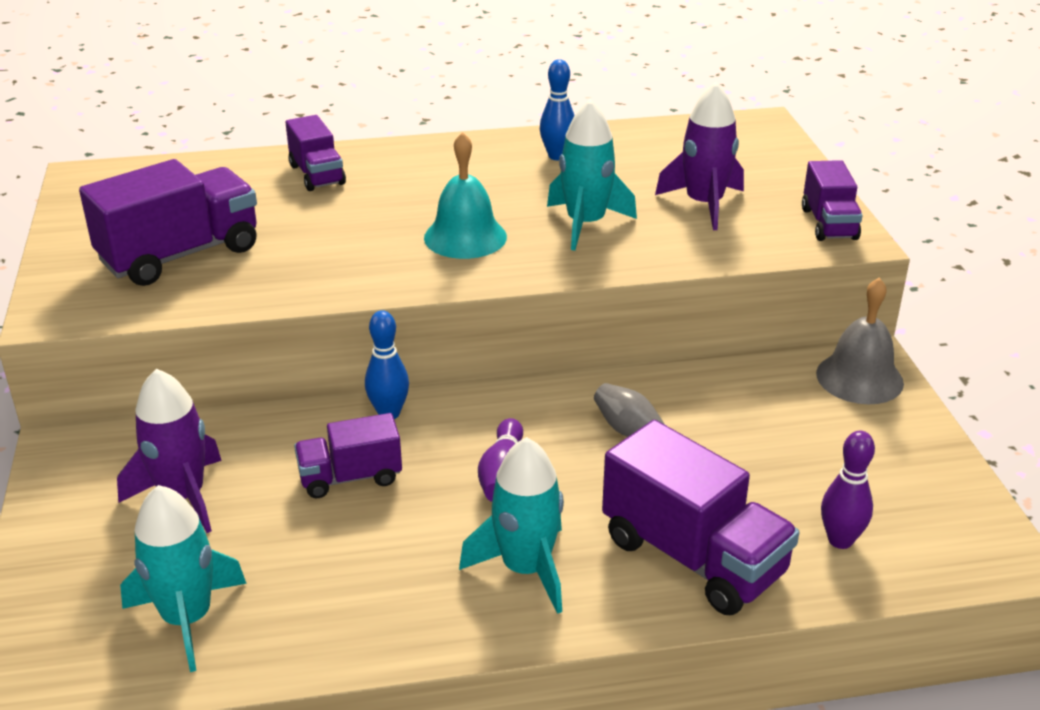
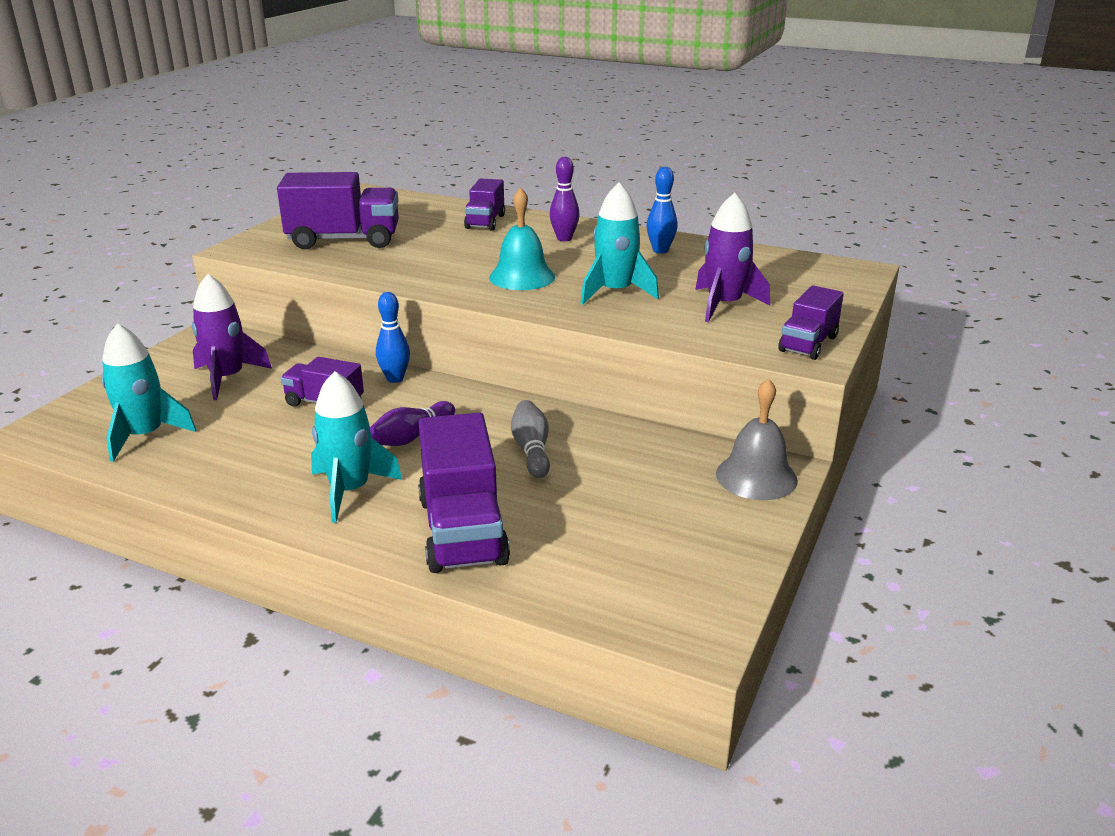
camera: 35 degrees right, 5 degrees down
(840, 540) = (582, 568): purple bowling pin -> purple bowling pin (564, 238)

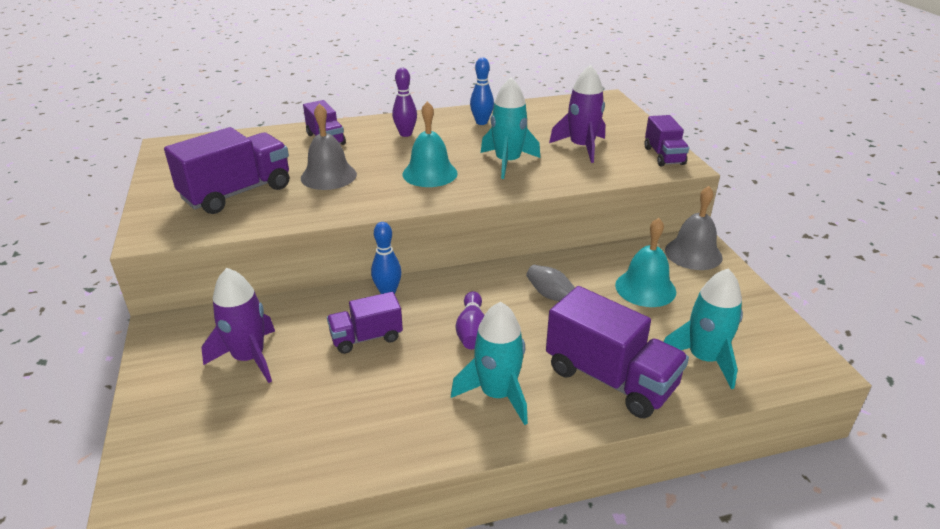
camera: 40 degrees left, 5 degrees up
(145, 436) = (259, 447): turquoise rocket -> turquoise rocket (704, 359)
(433, 251) = (328, 176): none -> grey bell
(638, 481) = (645, 288): none -> turquoise bell

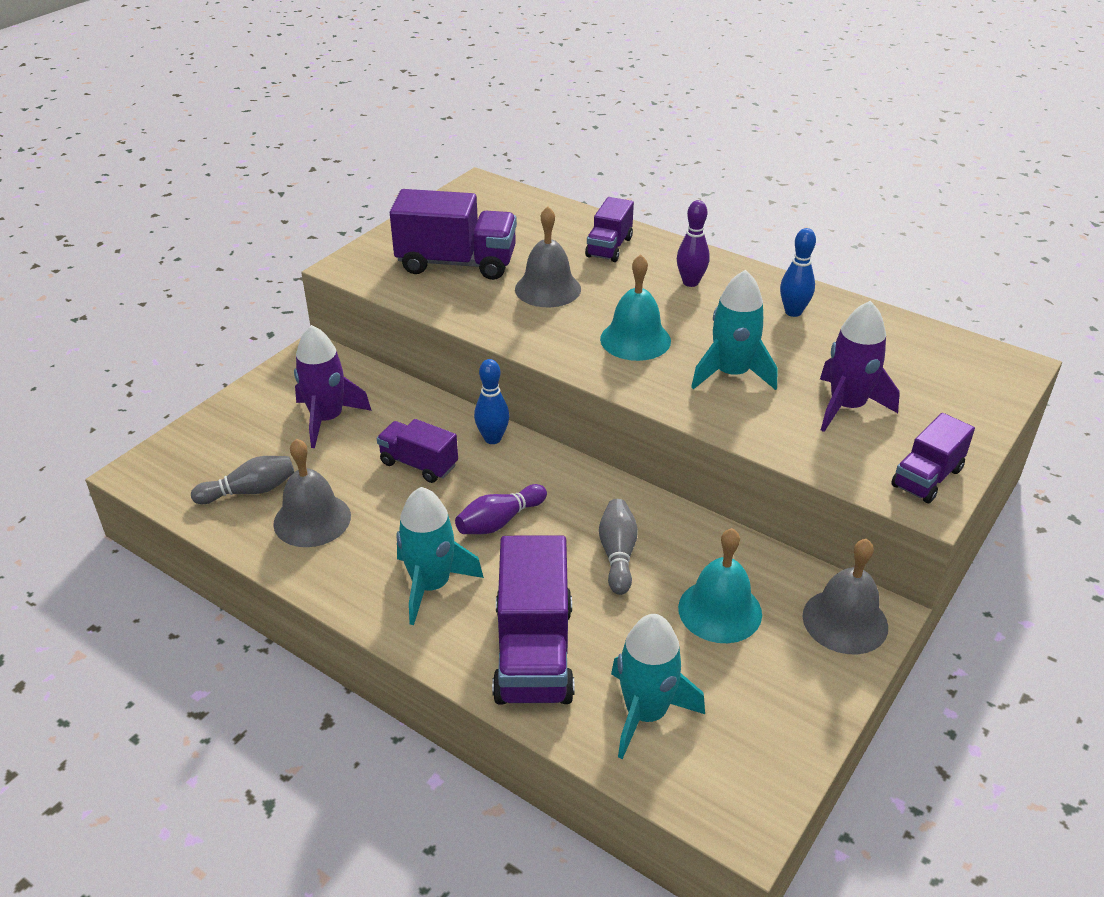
camera: 50 degrees right, 5 degrees up
(268, 444) = (250, 491): none -> grey bowling pin
(351, 423) = (312, 519): none -> grey bell

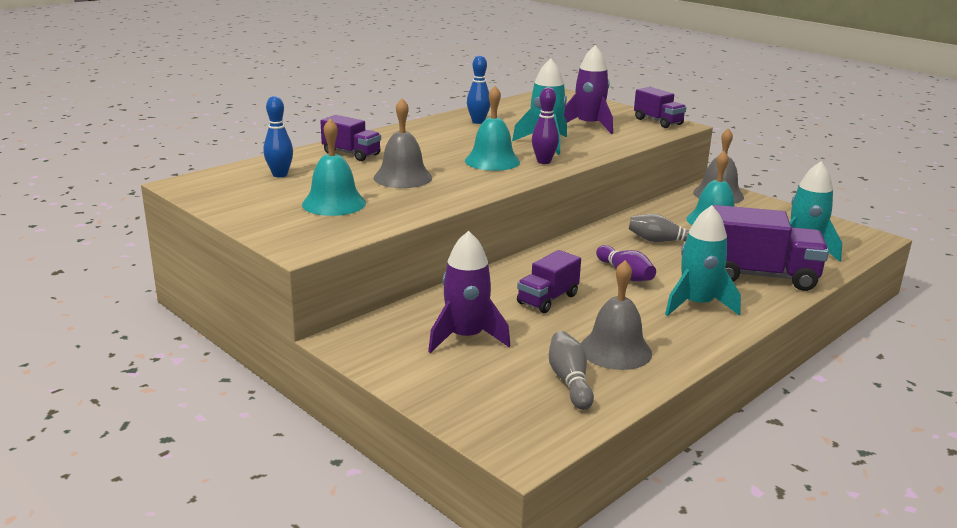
camera: 80 degrees left, 15 degrees down
(456, 263) = (334, 203): purple truck -> turquoise bell
(492, 438) = (521, 268): blue bowling pin -> blue bowling pin (280, 175)
(690, 282) = (423, 139): purple bowling pin -> purple bowling pin (544, 161)

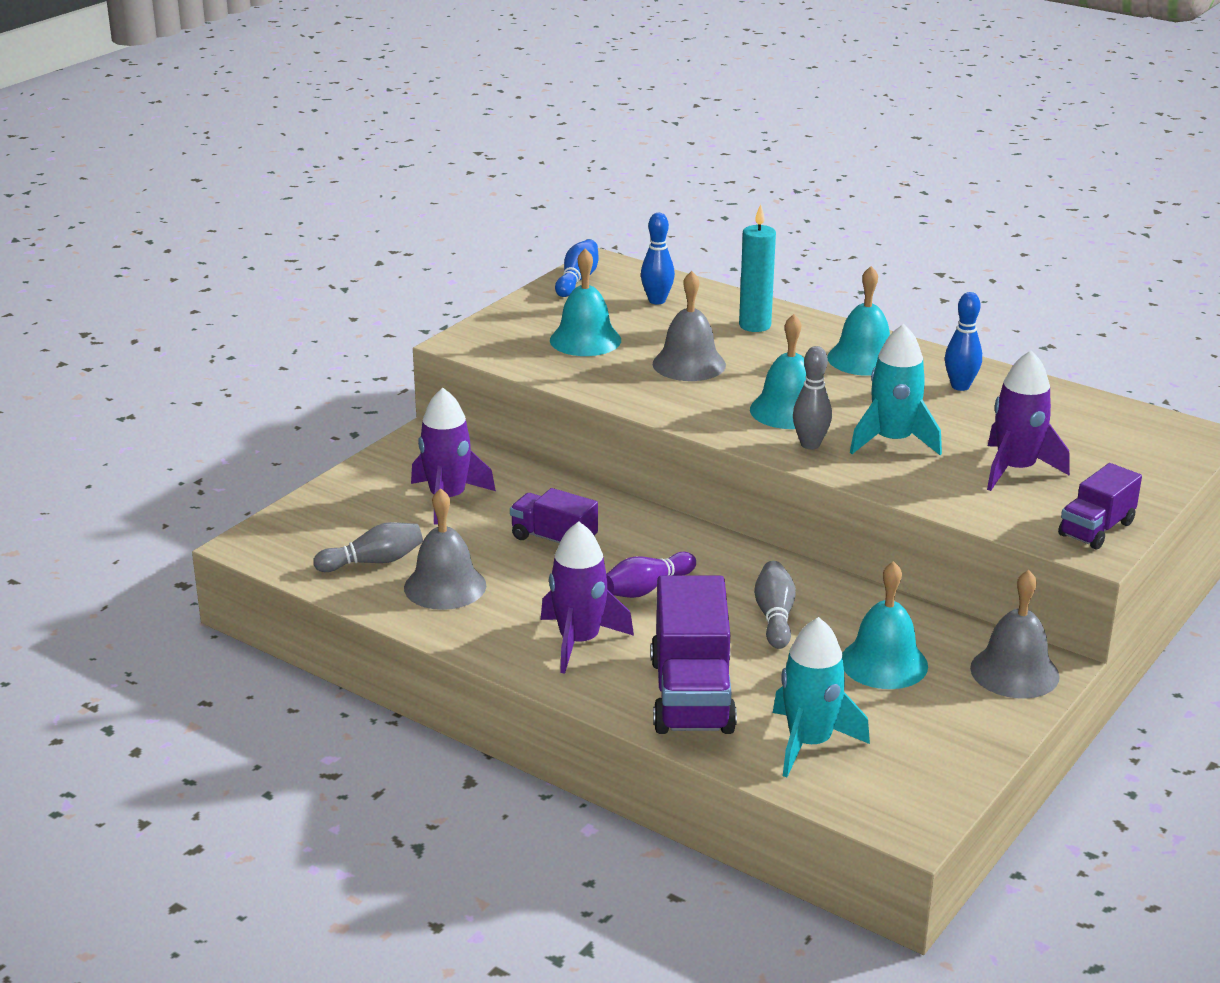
camera: 80 degrees right, 5 degrees up
(209, 195) = (577, 280): none -> blue bowling pin
(351, 154) = (755, 325): purple truck -> turquoise candle
(425, 136) = (863, 359): none -> turquoise bell
(544, 161) = (810, 444): purple bowling pin -> grey bowling pin
(697, 305) = (579, 641): turquoise rocket -> purple rocket

